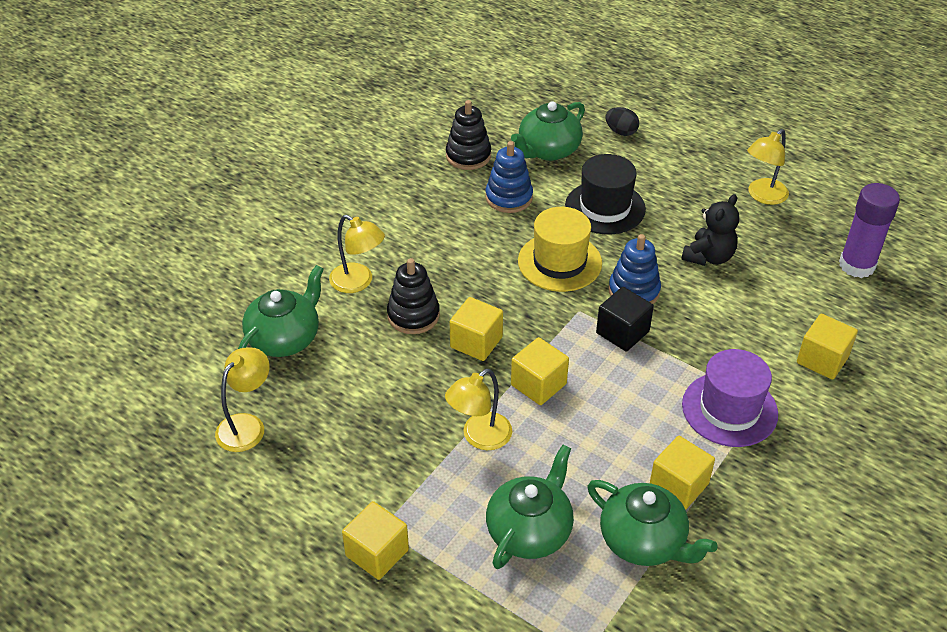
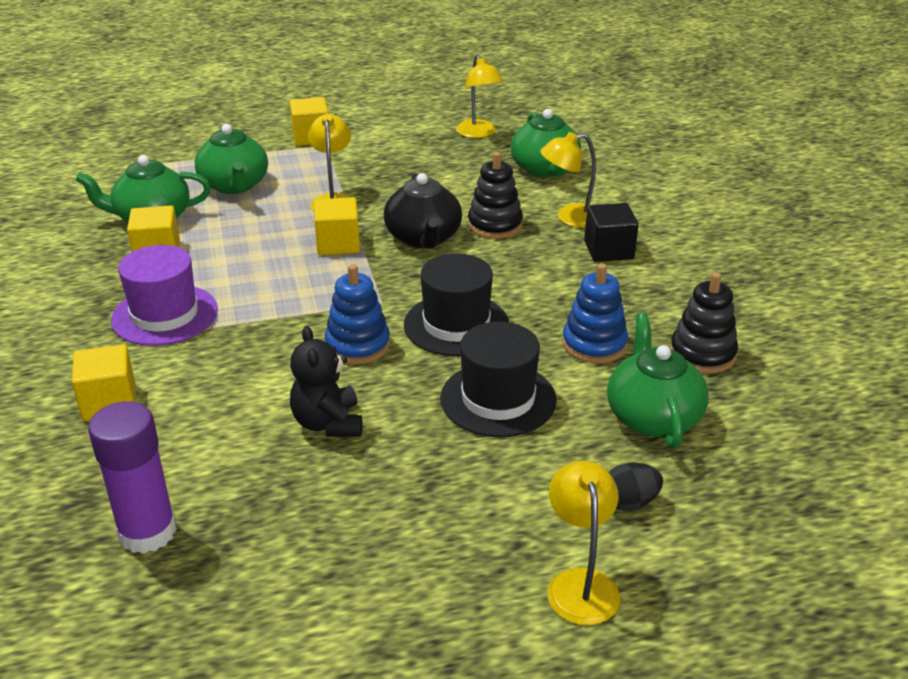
camera: 130 degrees right, 10 degrees down
(476, 342) = (423, 238): yellow cube -> black teapot
(559, 262) = (456, 325): yellow hat -> black hat
(622, 332) = (323, 310): black cube -> black cube (609, 250)
(762, 196) = (353, 544): yellow lamp -> yellow lamp (580, 583)

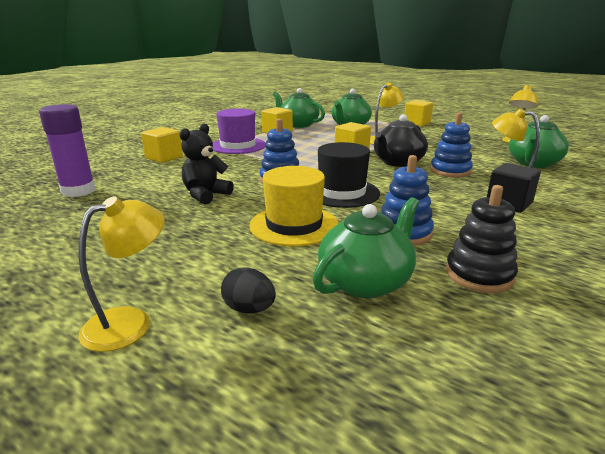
camera: 50 degrees right, 10 degrees down
(495, 225) = (450, 171): black stacking toy -> blue stacking toy
(498, 399) = (294, 225): black hat -> yellow hat

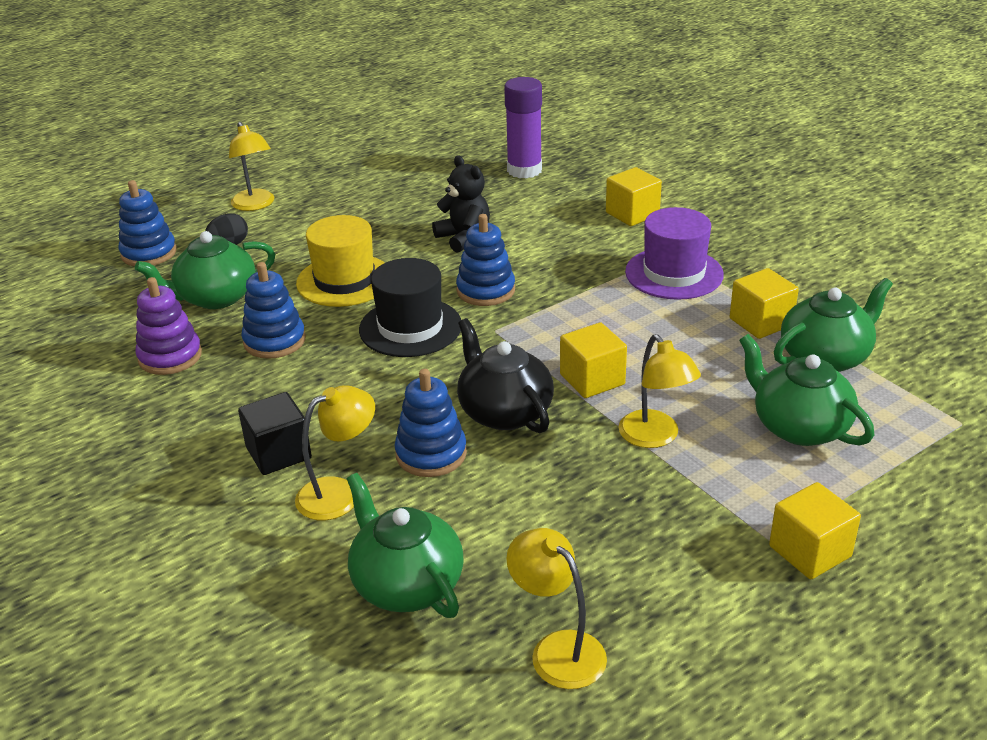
camera: 110 degrees right, 10 degrees up
(298, 381) = (149, 253): none -> blue stacking toy
(366, 282) = (215, 297): green teapot -> green teapot turned 90 degrees clockwise
(479, 275) = (170, 356): black stacking toy -> purple stacking toy

